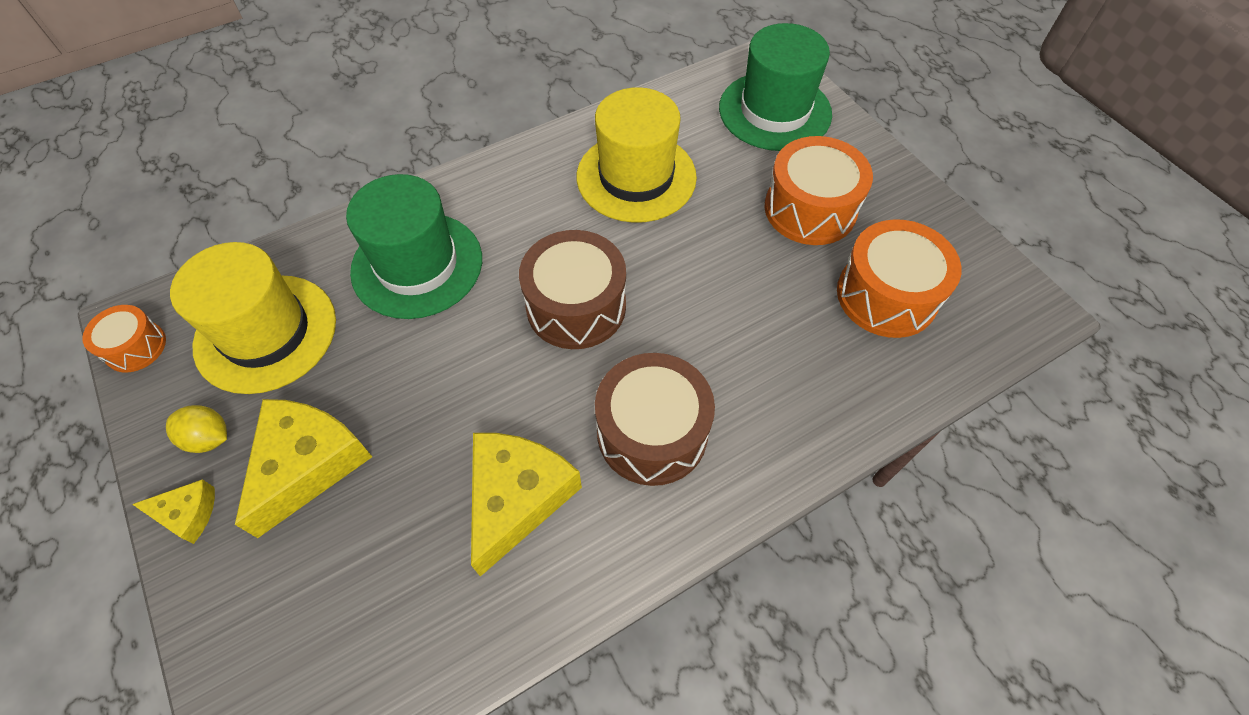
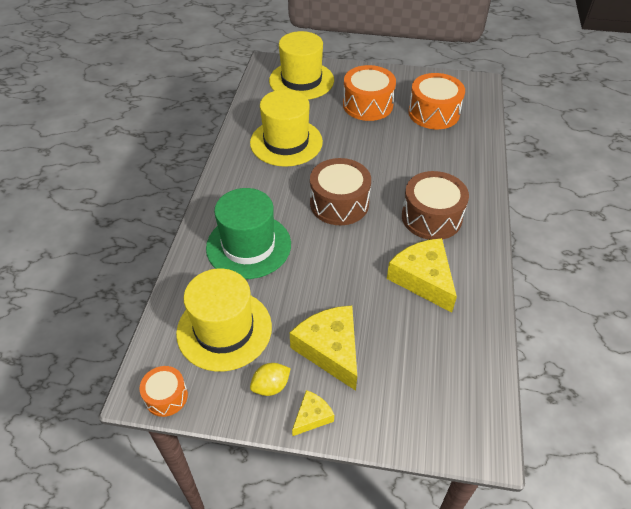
camera: 50 degrees left, 10 degrees down
(774, 111) = (301, 80): green hat -> yellow hat

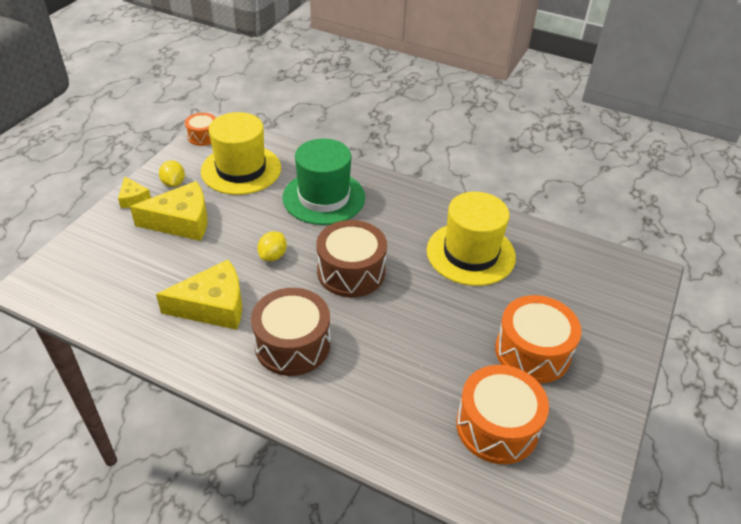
camera: 105 degrees right, 5 degrees down
(301, 80) = (602, 296): yellow hat -> none
(345, 258) = (273, 256): none -> yellow lemon

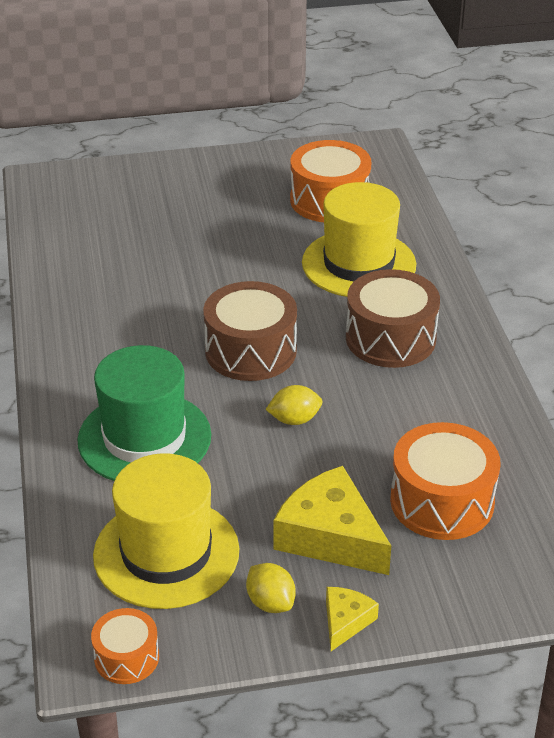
camera: 125 degrees left, 5 degrees down
(173, 183) = (270, 602): yellow lemon -> yellow lemon turned 75 degrees counterclockwise
(213, 306) = (415, 418): yellow cheese -> none
(470, 253) = (128, 286): yellow hat -> yellow hat (359, 264)
(532, 352) = (226, 208): orange drum -> orange drum (442, 501)

